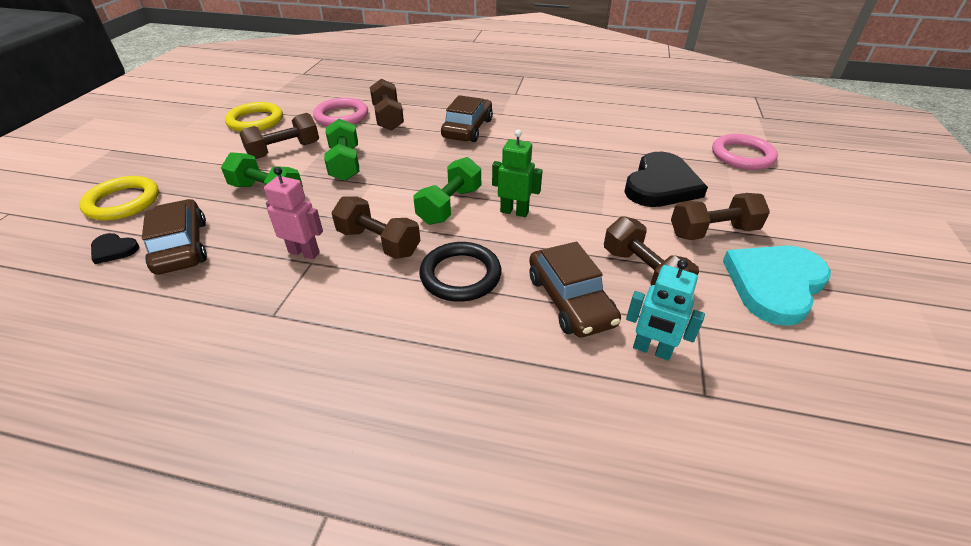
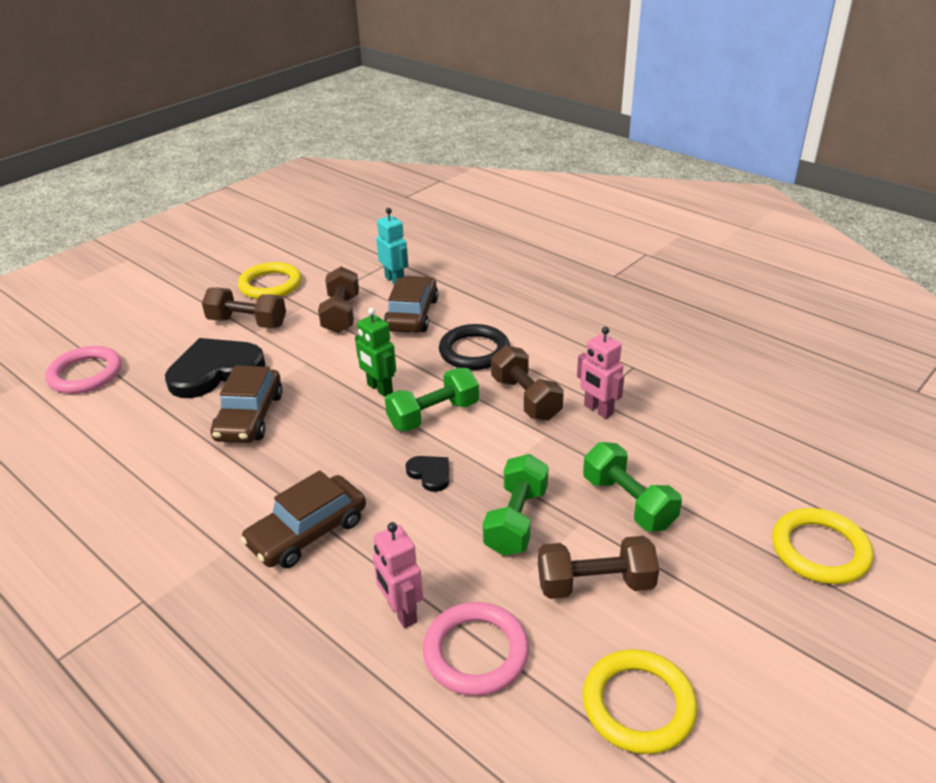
camera: 150 degrees left, 5 degrees down
(114, 250) = (798, 474): black heart -> black heart (430, 474)
(181, 246) = (723, 455): brown car -> brown car (249, 416)
(388, 118) = (401, 612): brown dumbbell -> pink robot
(774, 284) = (270, 285): turquoise heart -> yellow ring

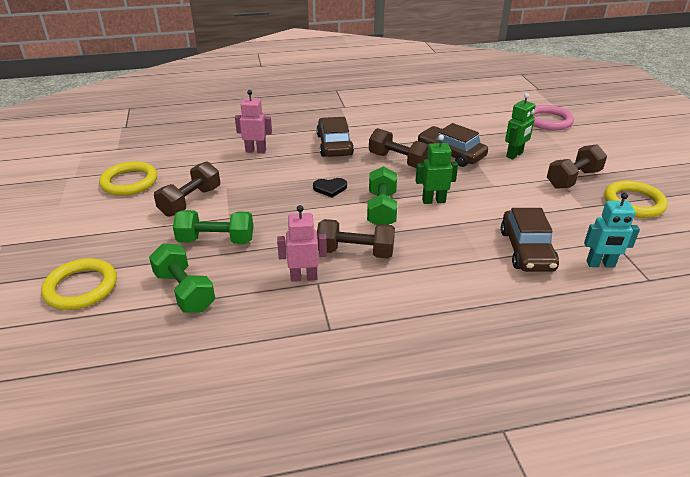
camera: 125 degrees right, 0 degrees up
(215, 371) = (514, 155): black heart -> green robot
(341, 314) = (555, 218): brown dumbbell -> brown dumbbell (399, 161)
(412, 314) = (526, 250): brown car -> brown car turned 45 degrees clockwise
(474, 351) = (440, 257): black ring -> none
(475, 652) = (211, 159): pink ring -> none
(516, 520) = (260, 199): green dumbbell -> green dumbbell (184, 291)

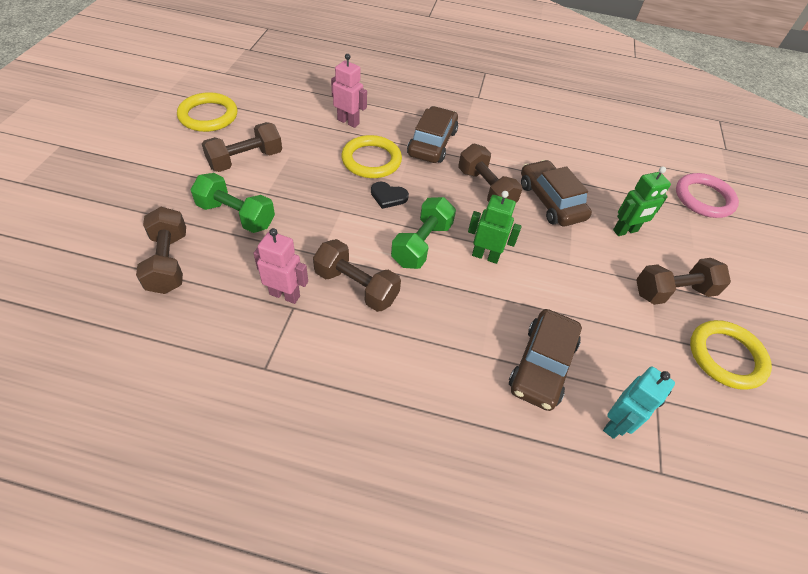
camera: 20 degrees right, 15 degrees up
(81, 287) = (88, 219): yellow ring -> yellow ring (371, 160)
(184, 291) = (168, 262): green dumbbell -> brown dumbbell
(600, 264) = (616, 424): turquoise robot -> turquoise robot turned 75 degrees counterclockwise

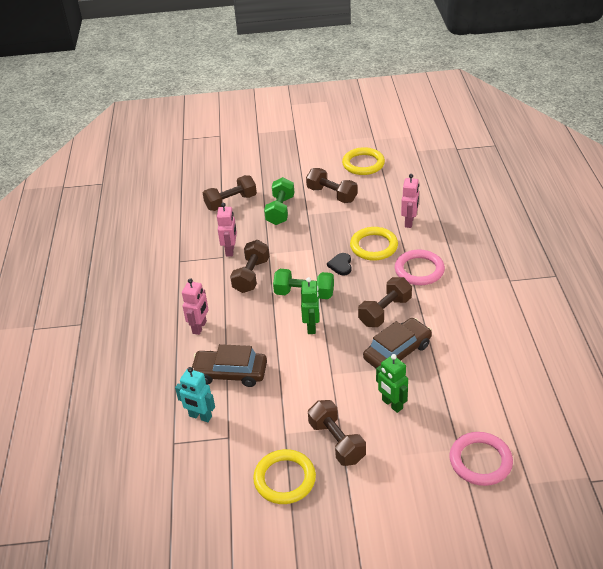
camera: 80 degrees right, 10 degrees down
(432, 143) = (419, 270): brown car -> pink ring
(436, 379) = (199, 327): none -> pink robot

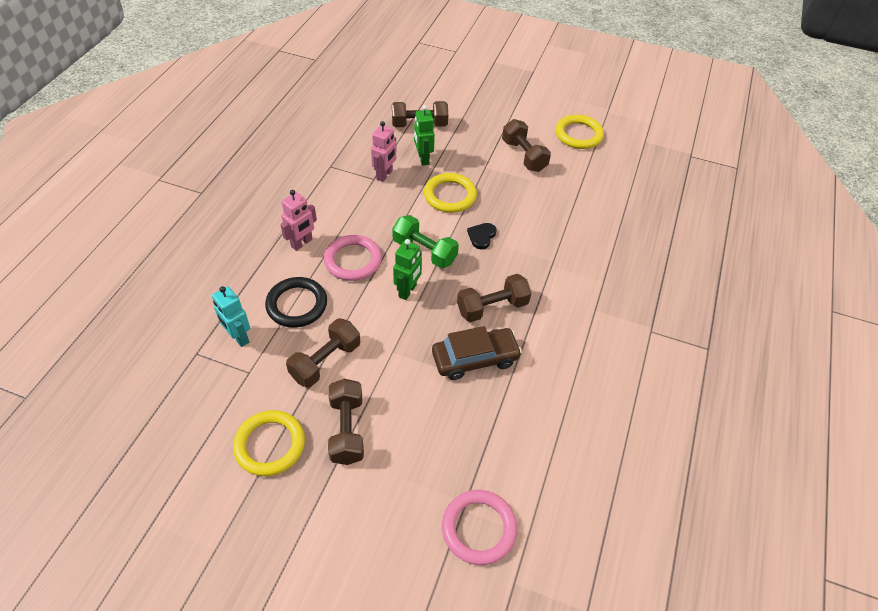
camera: 20 degrees right, 10 degrees up
(230, 373) = (297, 305): brown car -> black ring
(251, 275) = (386, 210): brown dumbbell -> brown dumbbell (325, 361)
(280, 210) = (461, 152): green dumbbell -> none
(374, 246) = (529, 229): yellow ring -> yellow ring (450, 195)
(392, 404) = (430, 415): green robot -> green robot (423, 159)
(409, 222) = (584, 218): pink robot -> none
(419, 270) = (559, 276): pink ring -> pink ring (353, 260)

